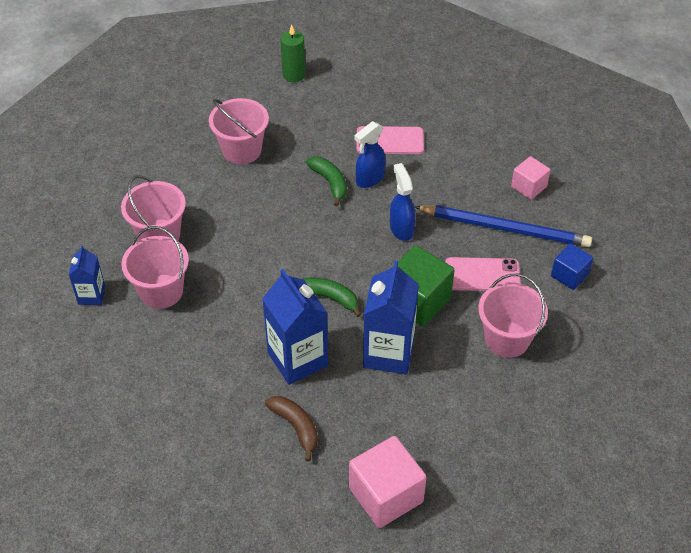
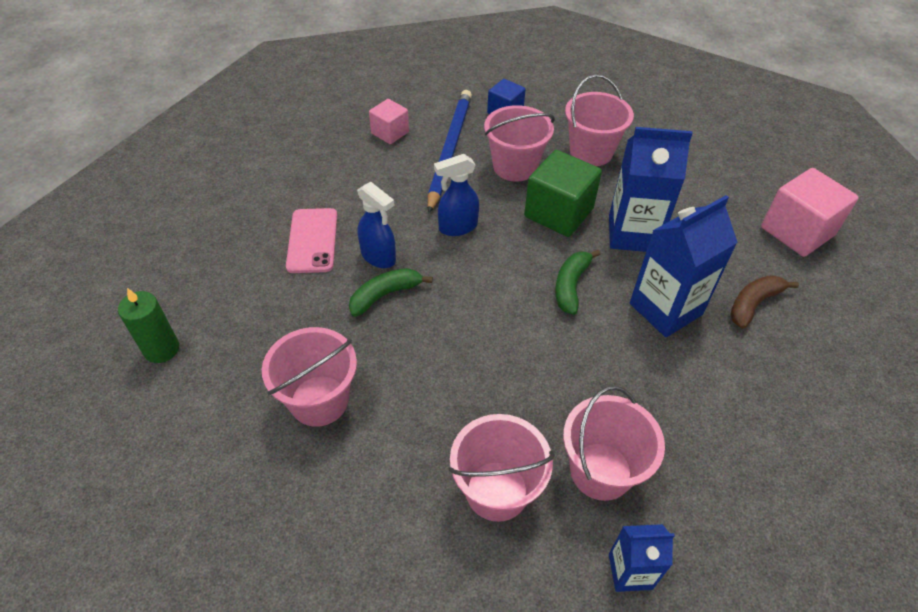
camera: 95 degrees left, 0 degrees up
(482, 275) = (515, 166): pink phone -> pink bucket

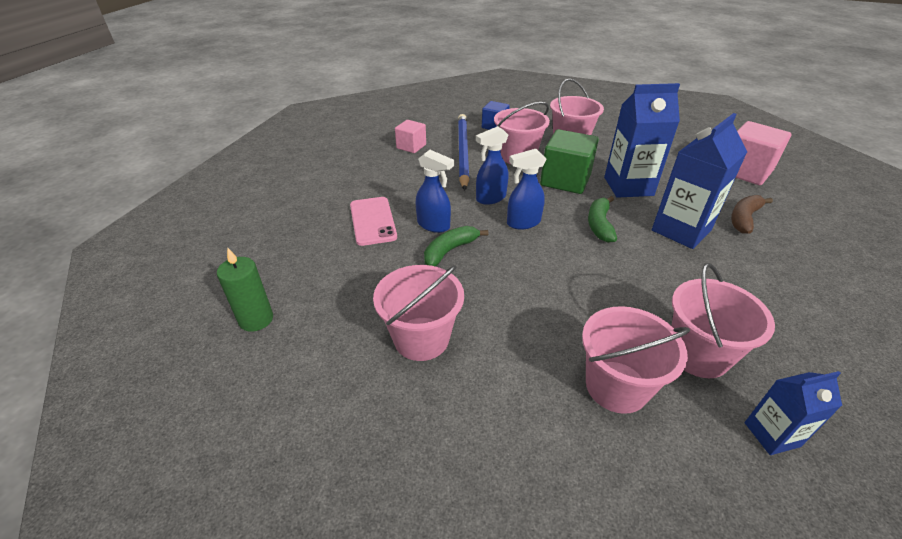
camera: 10 degrees left, 10 degrees down
(482, 269) = (523, 223): none -> blue spray bottle

